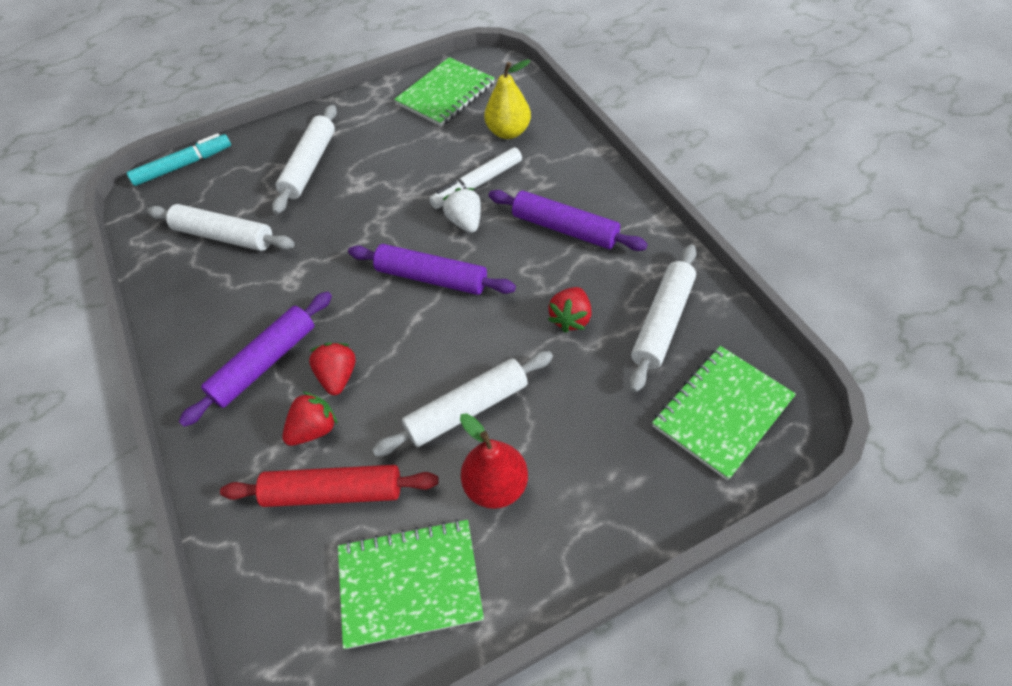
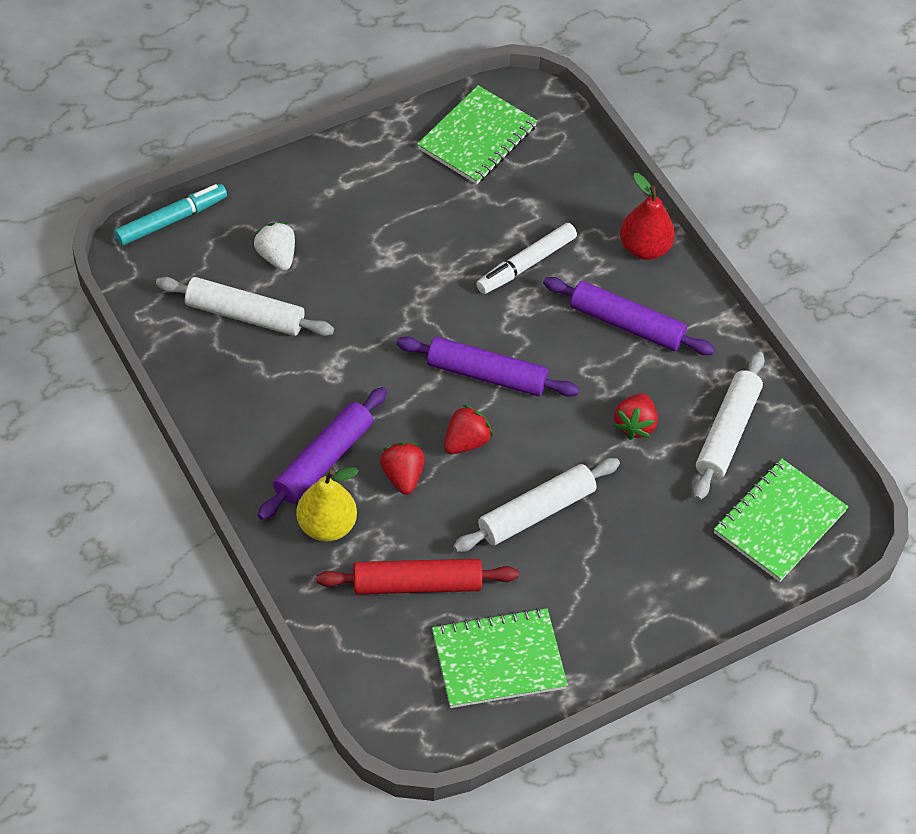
camera: 10 degrees left, 0 degrees up
(310, 165) = (326, 229): white rolling pin -> none
(314, 429) = (387, 527): red strawberry -> red strawberry (465, 442)
(465, 222) = (516, 311): white strawberry -> white strawberry (276, 256)
(496, 486) = (569, 582): red pear -> red pear (644, 248)
(508, 132) = (557, 197): yellow pear -> yellow pear (326, 526)

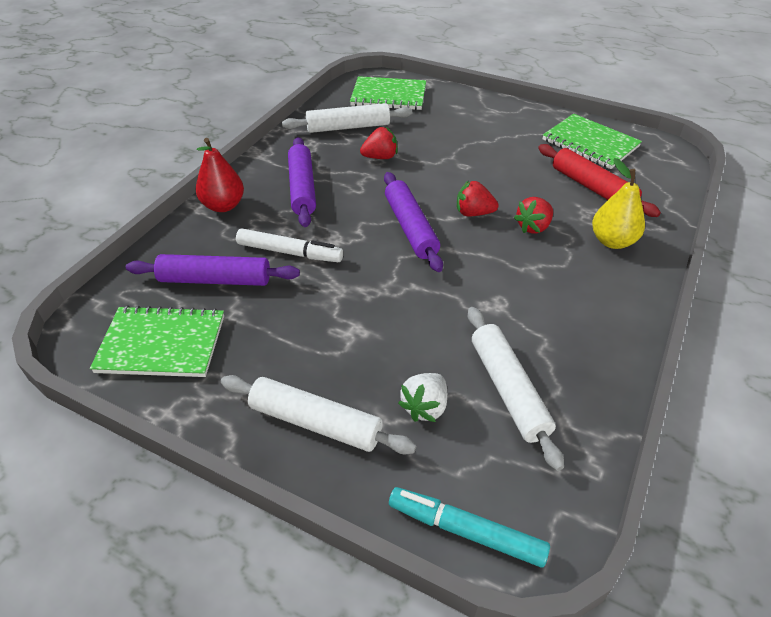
camera: 120 degrees left, 10 degrees down
(323, 460) = (571, 268): purple rolling pin -> purple rolling pin (215, 280)
(536, 512) = (486, 167): white rolling pin -> white rolling pin (315, 422)

